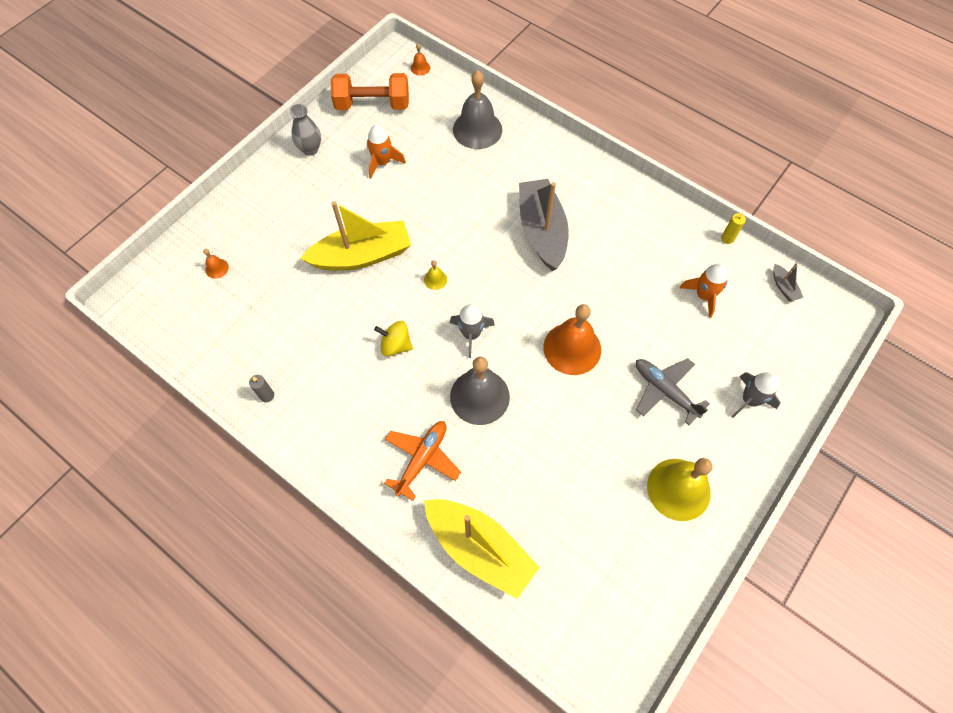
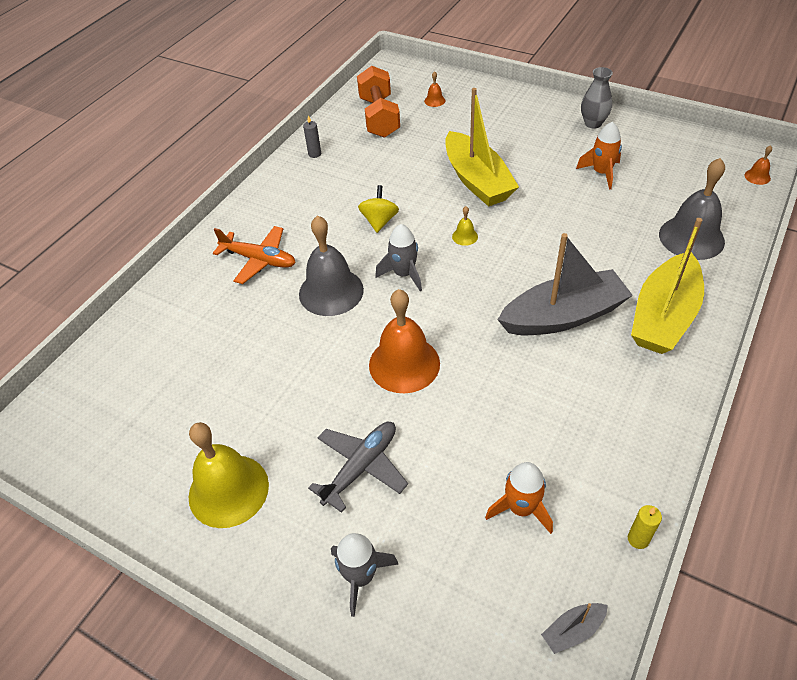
camera: 85 degrees right, 15 degrees down
(372, 104) = (677, 152): orange dumbbell -> orange dumbbell (379, 117)
(479, 548) = (168, 315): yellow boat -> yellow boat (663, 316)

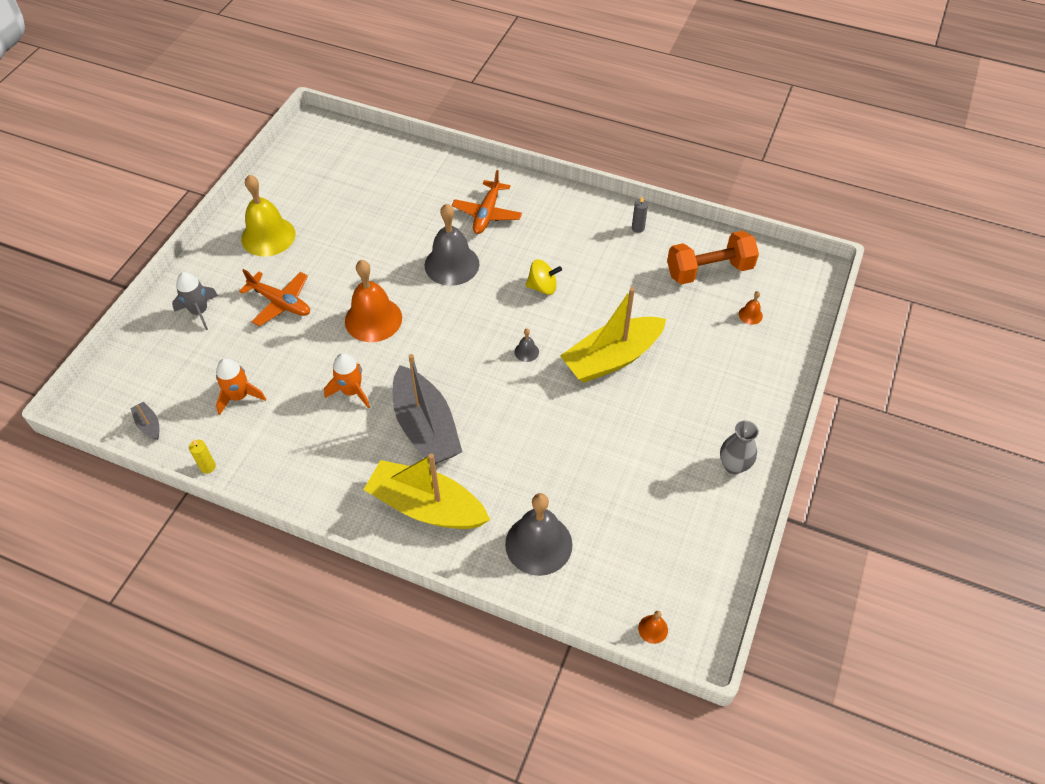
camera: 80 degrees right, 5 degrees up
(361, 467) = (281, 303): grey plane -> orange plane
(404, 274) = (474, 310): grey rocket -> none
(465, 236) = (526, 352): yellow bell -> grey bell
(601, 173) = (639, 468): orange rocket -> orange rocket (351, 391)

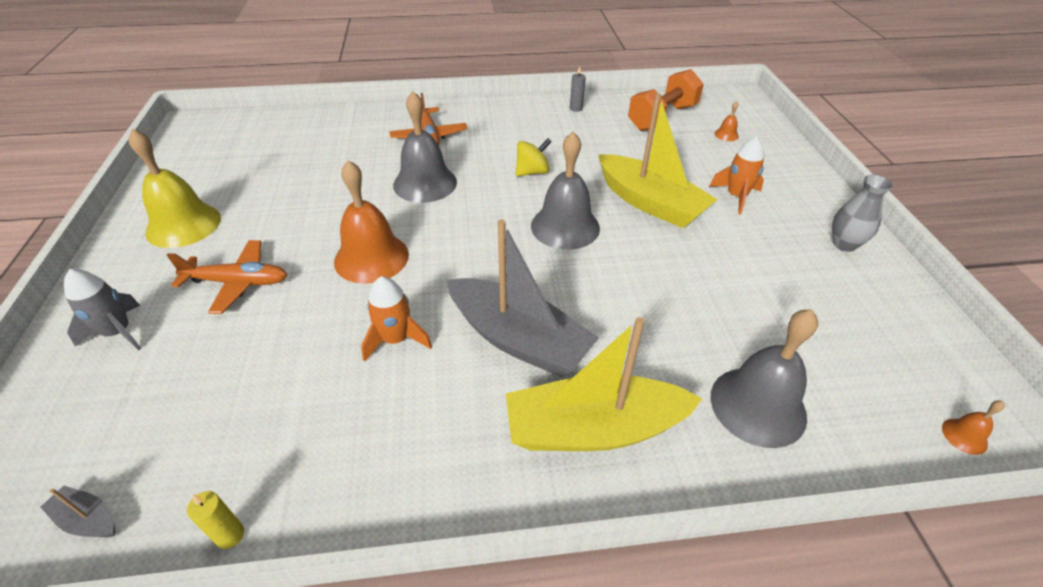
camera: 30 degrees left, 10 degrees down
(239, 396) = (234, 411): orange rocket -> orange rocket (736, 196)
(526, 352) = (565, 226): grey bell -> grey bell, size x2.38
(612, 358) = (650, 203): yellow boat -> yellow boat turned 75 degrees counterclockwise

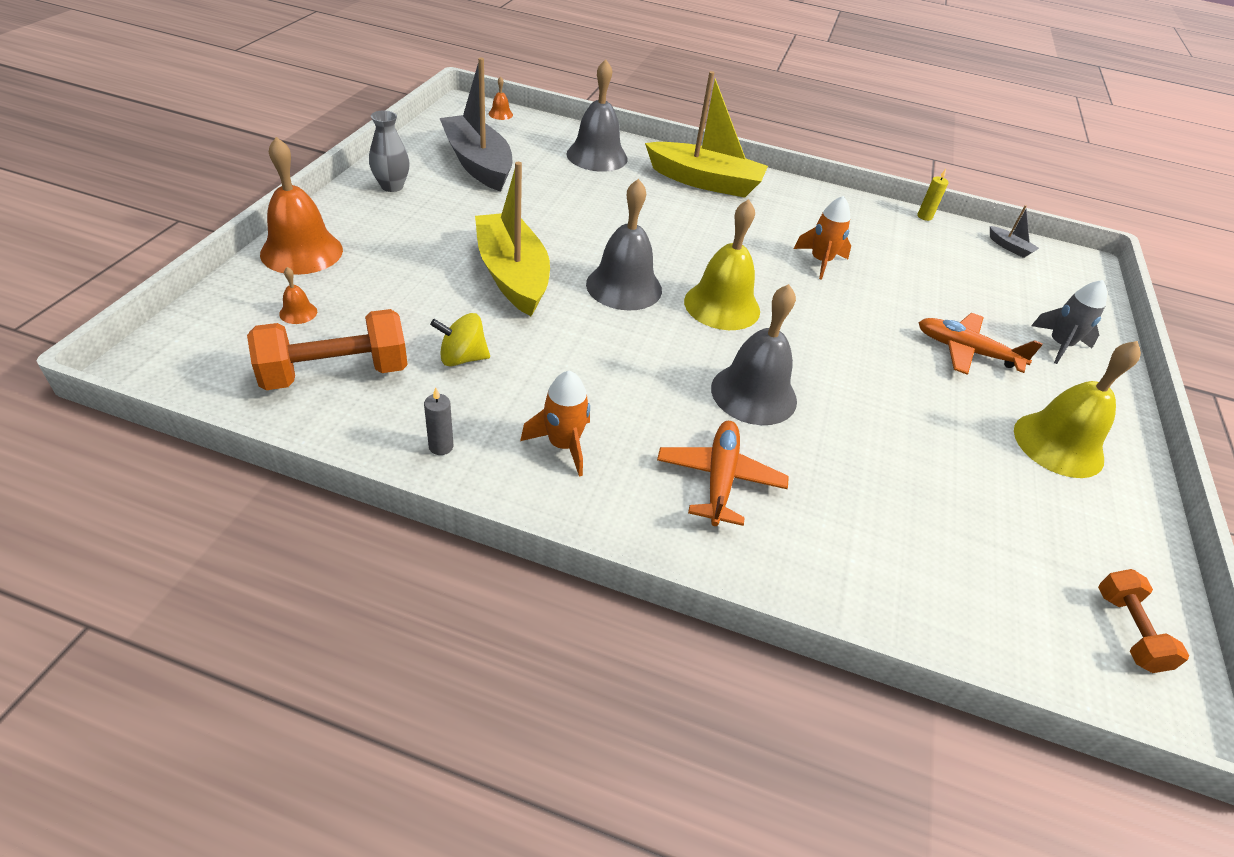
camera: 160 degrees left, 0 degrees up
(197, 141) = (1128, 631): none -> orange dumbbell
(371, 257) = (833, 328): orange bell -> orange bell (301, 251)
(477, 241) = (722, 306): none -> yellow bell
(518, 339) = (726, 230): grey boat -> grey boat (478, 164)
(532, 172) = (608, 358): yellow spinning top -> yellow spinning top (462, 358)
(736, 196) = (416, 248): orange rocket -> orange rocket (563, 445)

